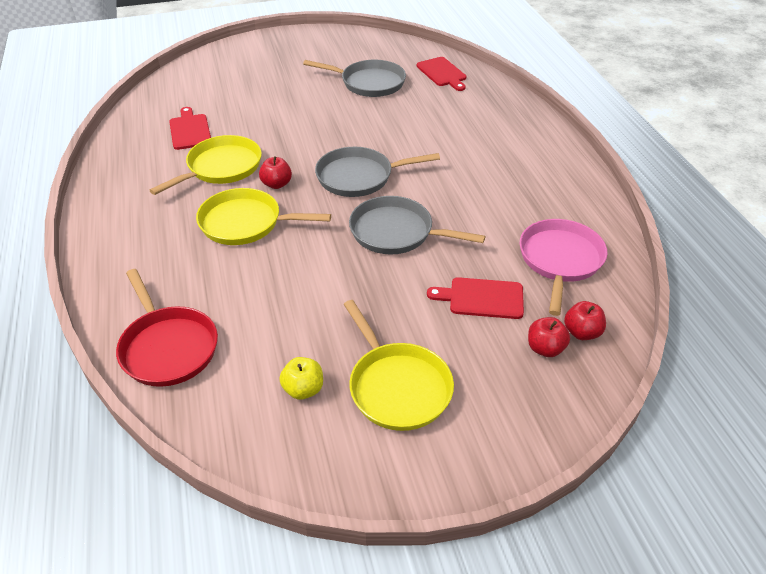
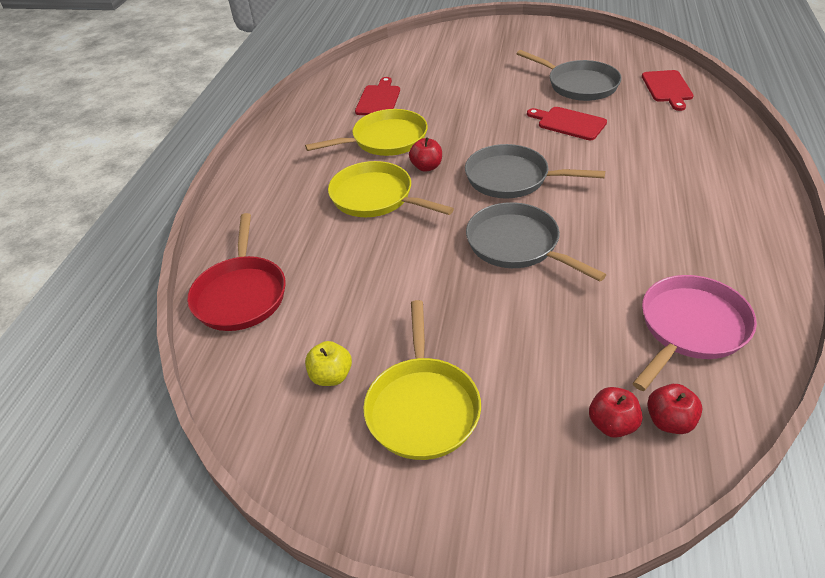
camera: 30 degrees right, 0 degrees up
(482, 298) = (570, 343): red cutting board -> red cutting board (568, 123)

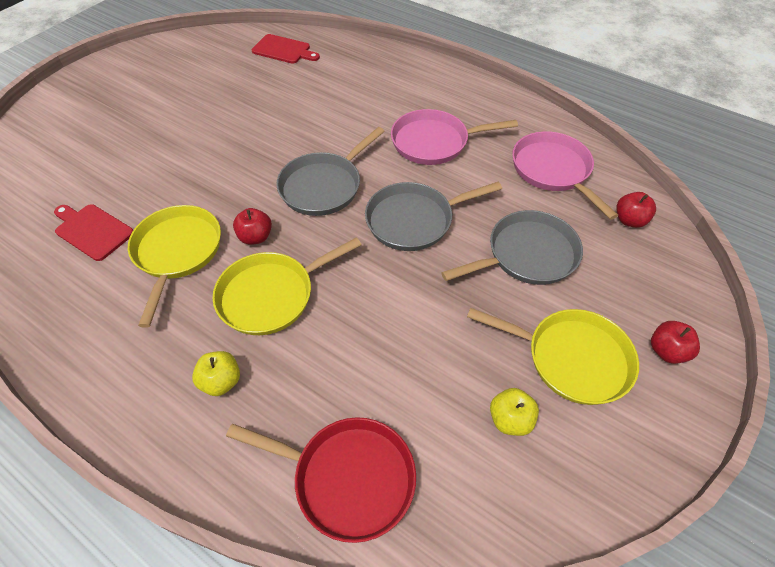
camera: 70 degrees left, 10 degrees up
(289, 205) = (221, 381): none -> yellow apple
(568, 123) = (277, 119): red cutting board -> none
(579, 85) = (227, 89): grey pan -> grey pan (527, 255)
(612, 424) = (623, 250): red apple -> red apple (666, 351)
(639, 222) = (434, 142): none -> pink pan

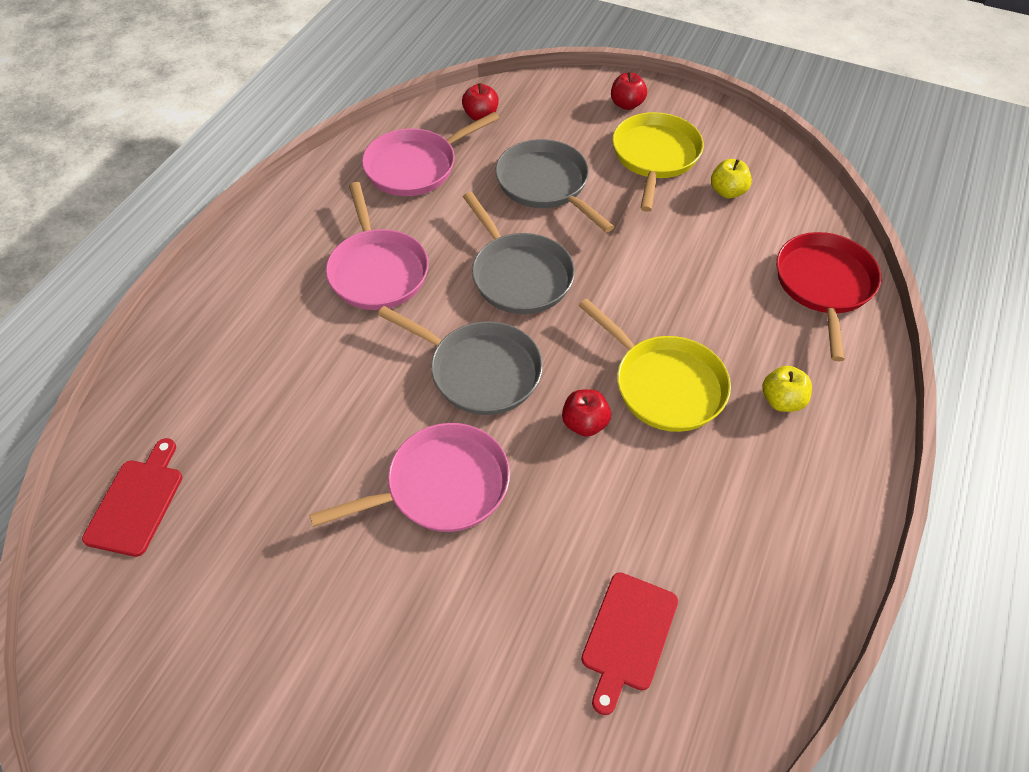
camera: 100 degrees left, 0 degrees up
(177, 252) = (634, 505): yellow pan -> none
(239, 159) = (441, 486): none -> pink pan

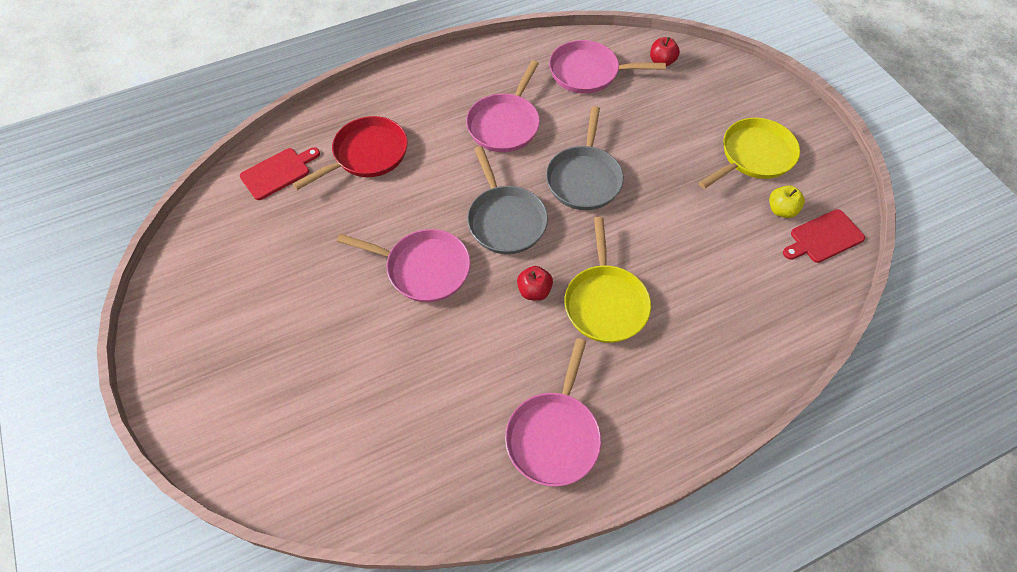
camera: 40 degrees right, 5 degrees up
(546, 185) = (659, 131): grey pan -> none
(627, 104) = (772, 108): red apple -> none
(628, 636) = (441, 420): red cutting board -> red cutting board (823, 237)
(753, 556) = (554, 435): none -> pink pan
(782, 401) = (670, 364): yellow apple -> none
(824, 285) = (783, 315): red pan -> red pan (367, 155)

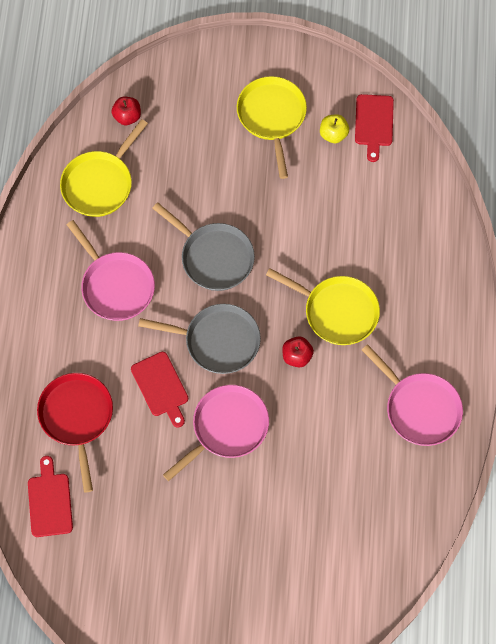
camera: 60 degrees left, 10 degrees up
(432, 199) = (161, 387): none -> red cutting board
(588, 72) = (100, 183): pink pan -> yellow pan

